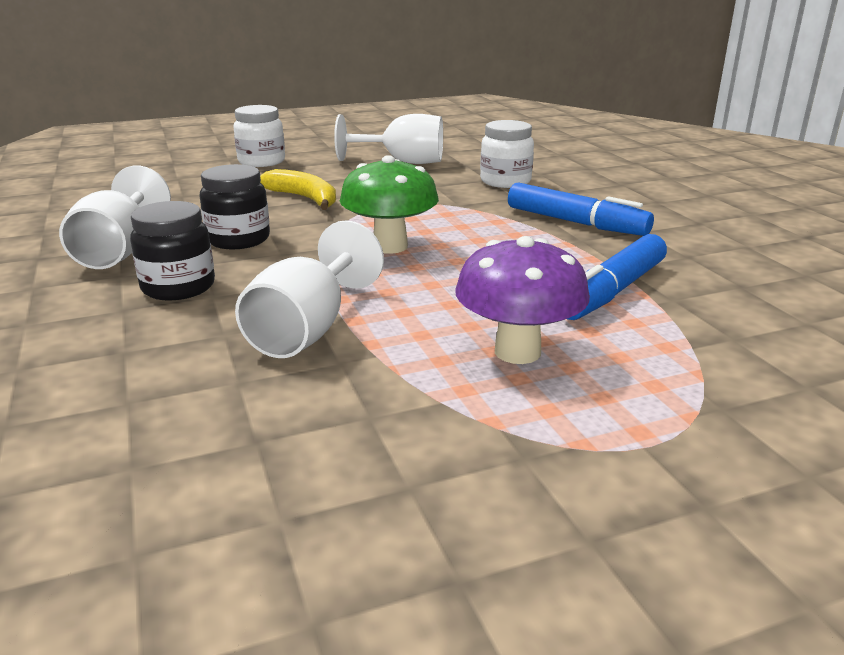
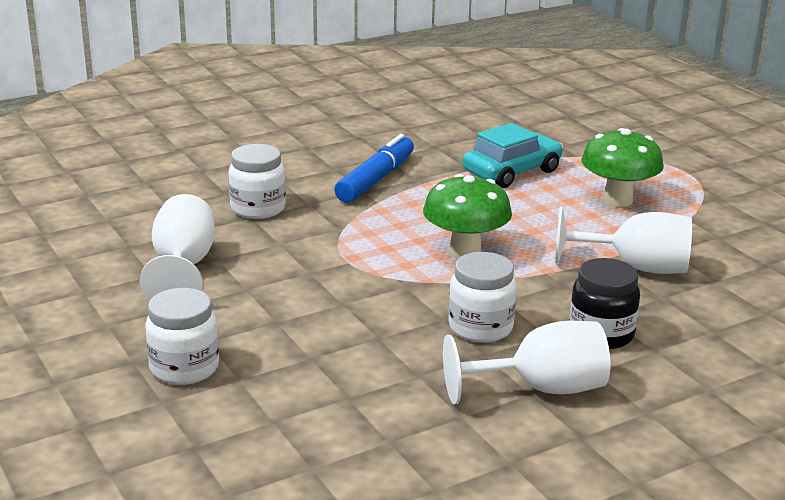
camera: 100 degrees left, 0 degrees up
(238, 239) = (480, 328): black jar -> white jar
(304, 198) = (341, 311): yellow banana -> none
(517, 352) = (617, 200): purple mushroom -> green mushroom
(612, 291) = (512, 172): blue marker -> turquoise car

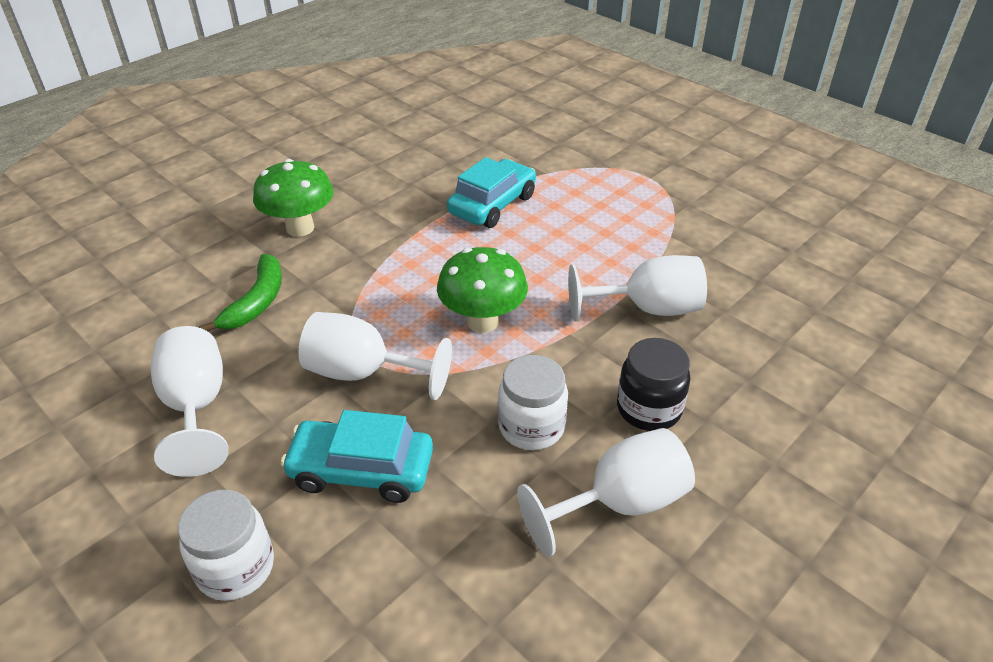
camera: 15 degrees left, 15 degrees up
(258, 208) = (256, 302): white jar -> green banana
(312, 329) = (361, 470): none -> turquoise car
(338, 269) = (363, 373): none -> white goblet
(376, 179) = (365, 239): blue marker -> none
(617, 200) = (600, 223): green mushroom -> green mushroom (300, 228)

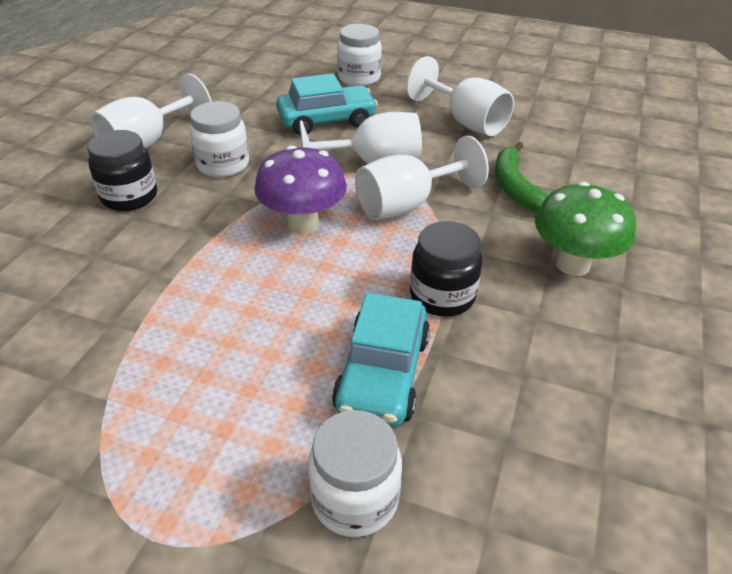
camera: 155 degrees right, 0 degrees up
(416, 234) = (442, 296): none -> black jar
(482, 321) = (303, 224): green mushroom -> purple mushroom
(542, 164) = (355, 498): none -> white jar
(648, 309) = (135, 281): white goblet -> white goblet (406, 205)

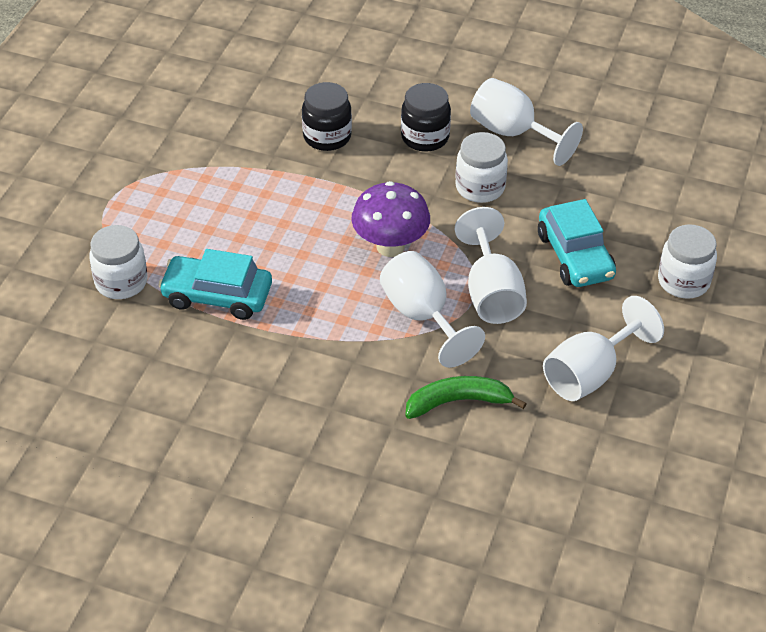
camera: 90 degrees right, 5 degrees up
(442, 296) = (296, 333): black jar -> black jar (327, 137)
(572, 264) = (336, 427): green mushroom -> none

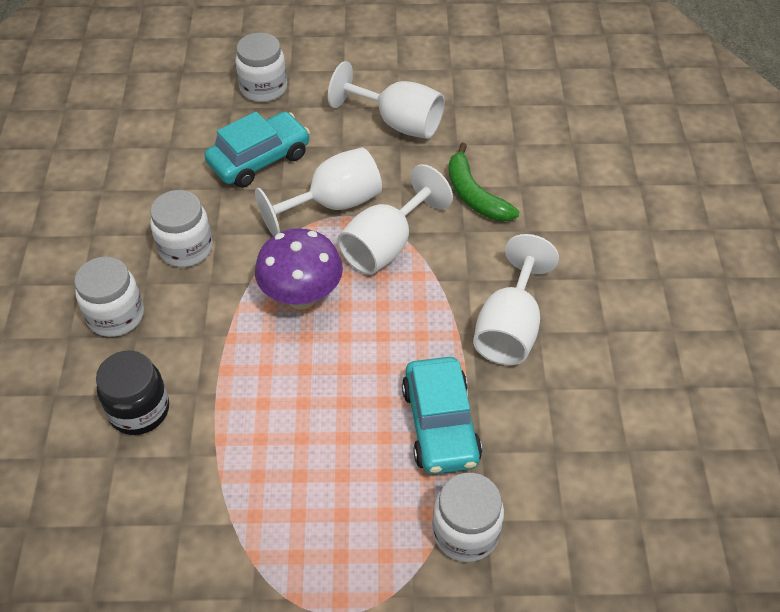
camera: 110 degrees left, 5 degrees up
(425, 137) = (116, 316): black jar -> white jar
(513, 133) = (89, 243): white goblet -> white goblet (509, 328)

